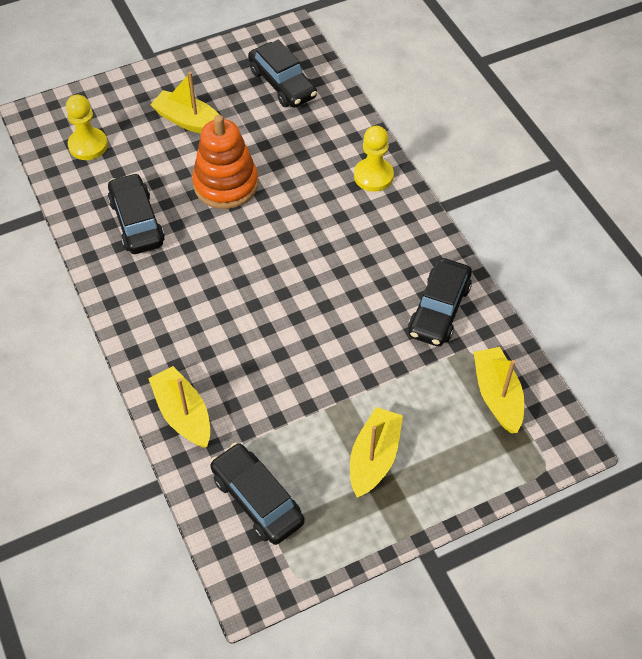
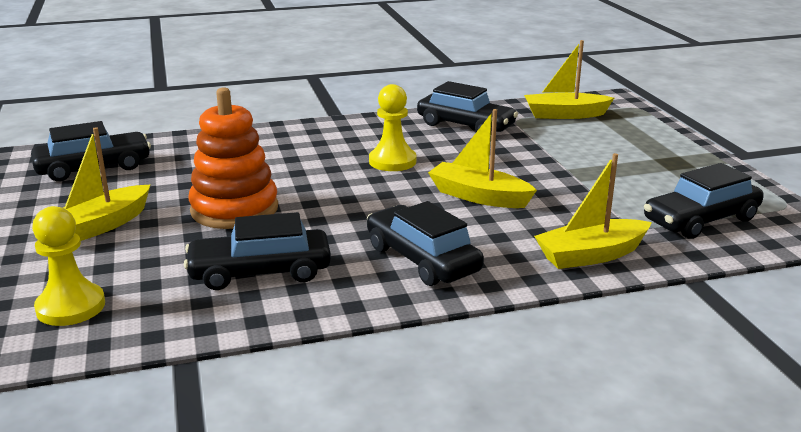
camera: 80 degrees left, 30 degrees down
(164, 308) = (422, 259): none -> black car
(373, 176) = (279, 136): yellow pawn -> yellow pawn (392, 161)
(374, 458) = (638, 164): yellow boat -> yellow boat (479, 196)

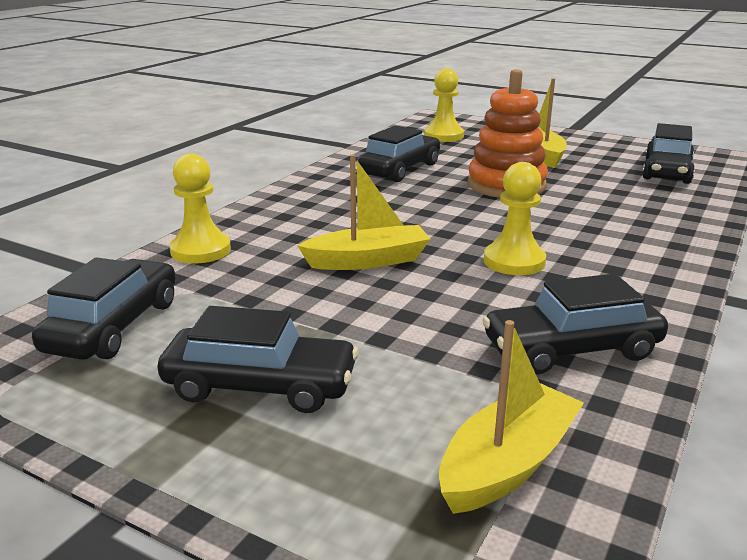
camera: 135 degrees right, 0 degrees up
(422, 259) = (322, 205): black car -> black car (260, 386)
(591, 255) = (200, 250): yellow boat -> yellow pawn

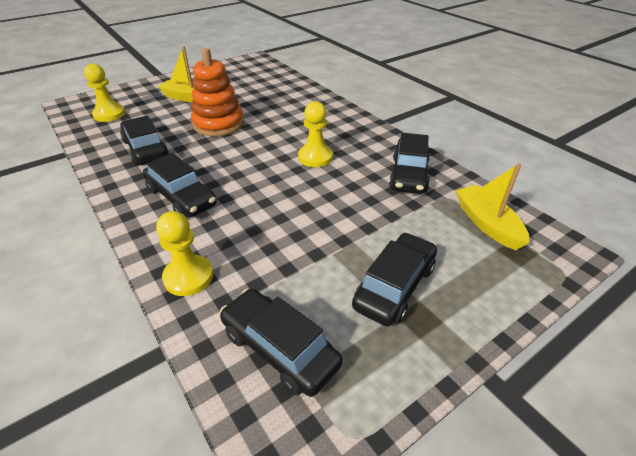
camera: 65 degrees left, 15 degrees up
(368, 261) = (273, 204): yellow boat -> none
(666, 171) = (253, 78): black car -> black car (181, 197)

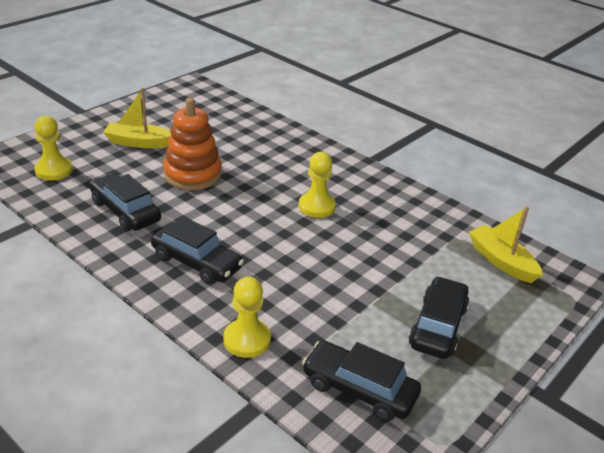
camera: 15 degrees left, 5 degrees down
(409, 174) = (416, 218): black car -> none

